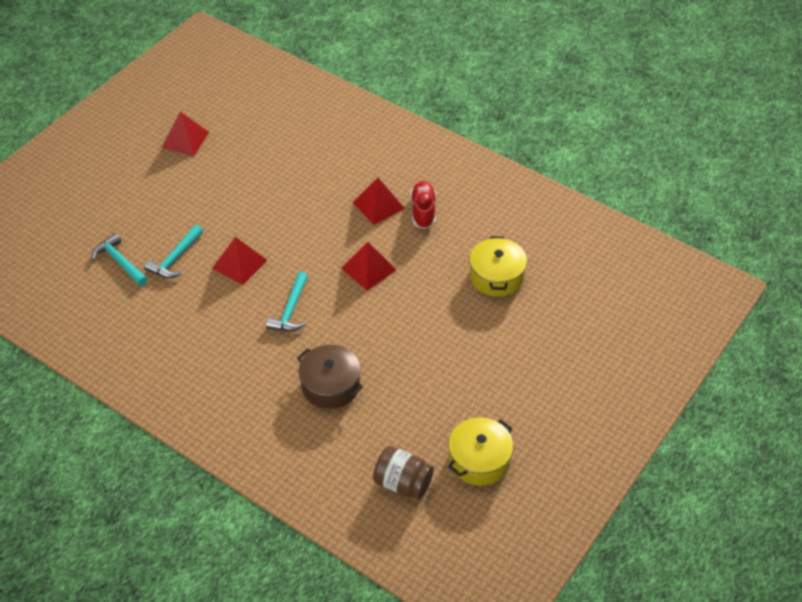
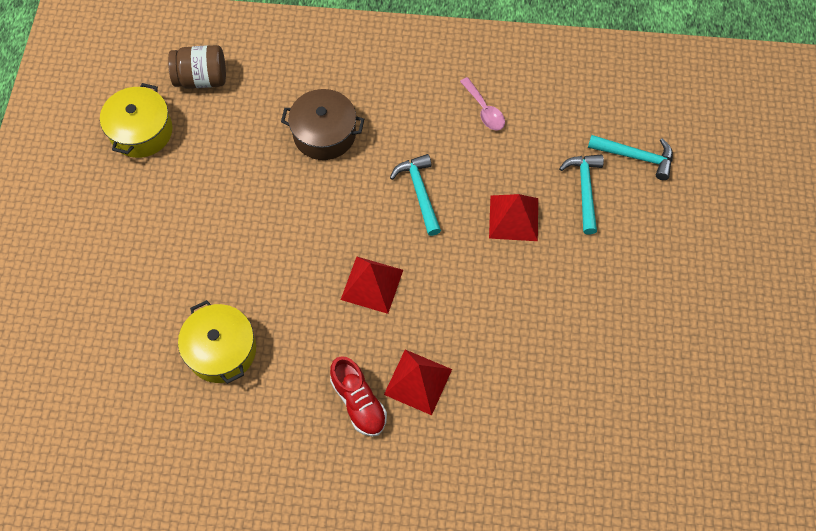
camera: 150 degrees right, 15 degrees up
(185, 140) = (721, 355): red pyramid -> none
(194, 344) = (484, 110): none -> pink spoon

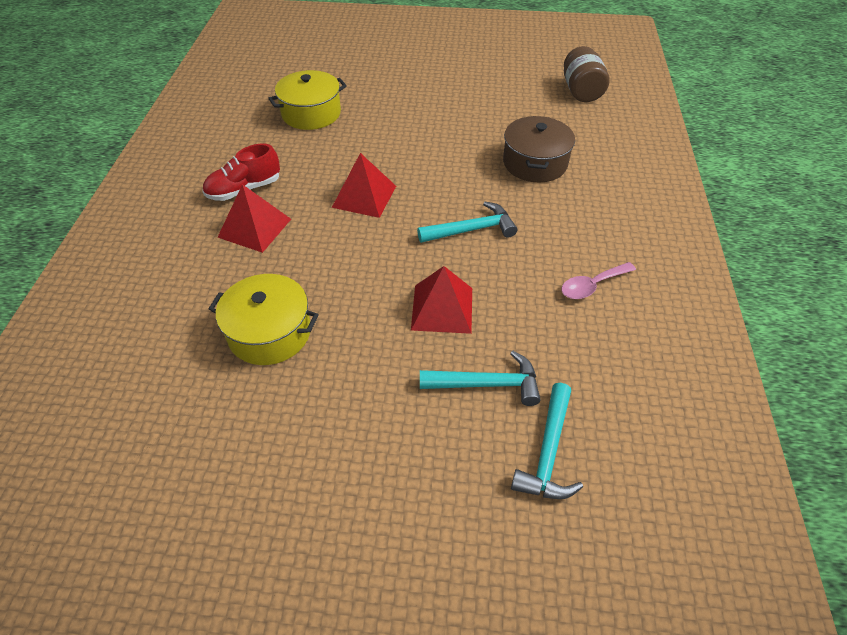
camera: 90 degrees right, 15 degrees down
(141, 131) = (519, 65): yellow pot -> yellow pot (269, 332)

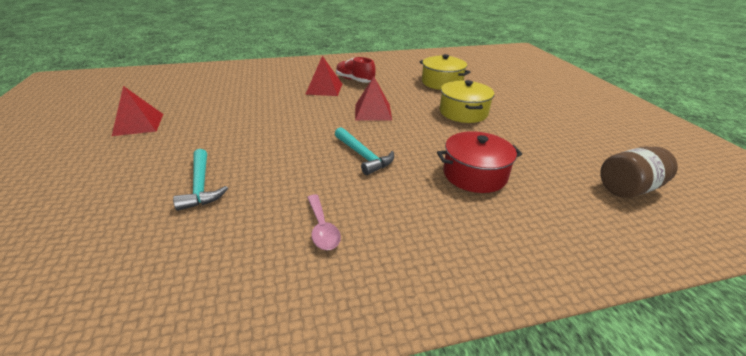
camera: 70 degrees right, 15 degrees down
(269, 332) = (242, 108): yellow pot -> yellow pot (463, 112)
(442, 308) = (273, 156): red pyramid -> red pyramid (138, 124)
(535, 163) = (474, 174): brown pot -> red pot
(548, 452) = (129, 224): turquoise hammer -> none
(592, 286) = (322, 228): pink spoon -> pink spoon turned 150 degrees counterclockwise

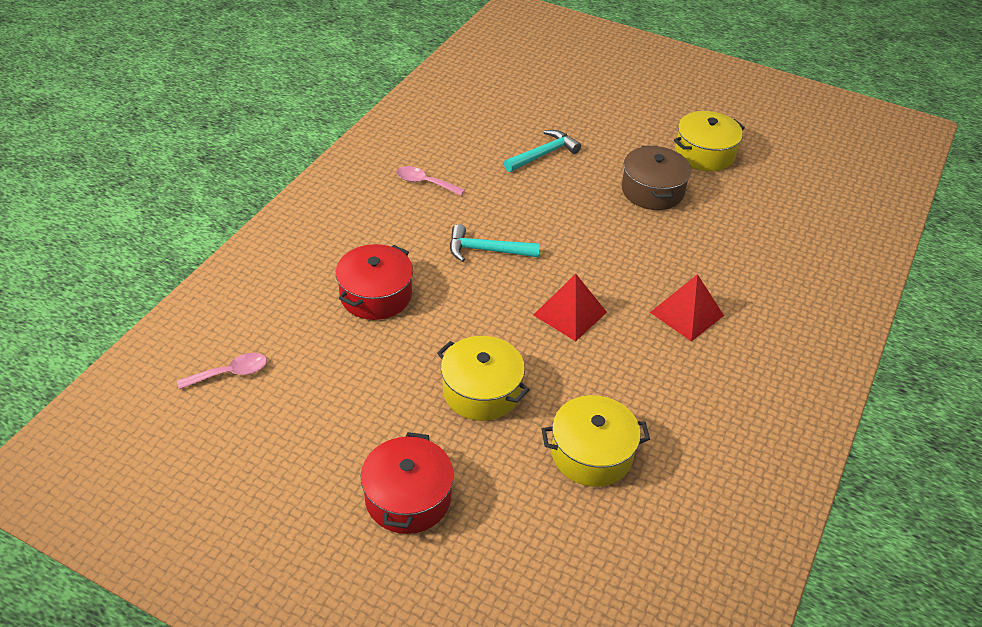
camera: 130 degrees right, 10 degrees up
(138, 124) = (704, 153): red pyramid -> yellow pot
(201, 186) = (543, 154): turquoise hammer -> turquoise hammer turned 120 degrees clockwise
(212, 127) = (652, 191): none -> brown pot
(355, 80) = (693, 361): red shoe -> none
(540, 104) = (408, 498): none -> red pot
(628, 188) = (230, 373): brown jar -> pink spoon

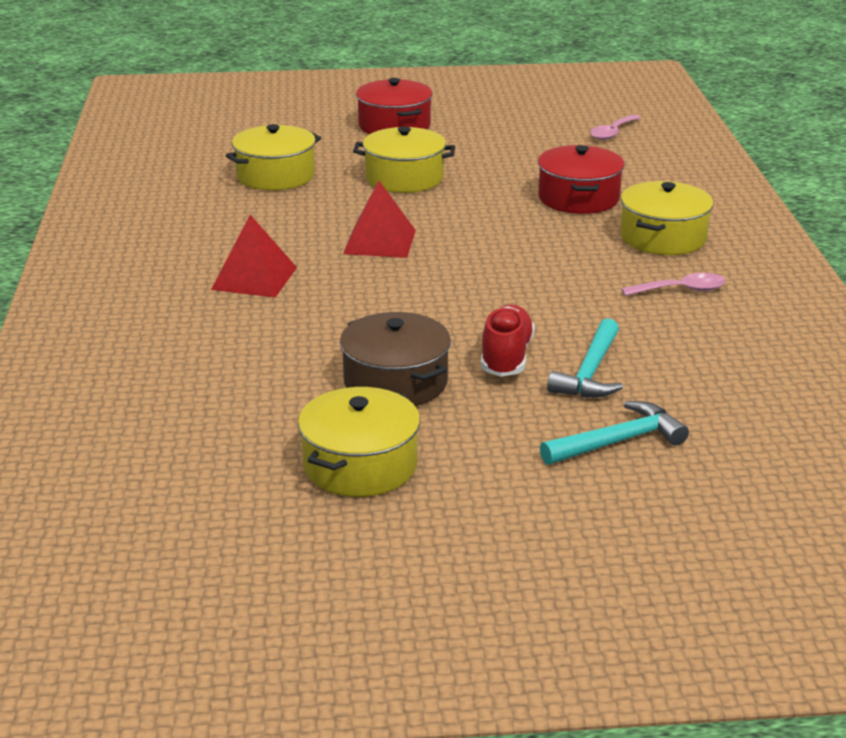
camera: 150 degrees right, 15 degrees down
(374, 228) = (663, 237): none -> yellow pot
(486, 250) = (524, 258): turquoise hammer -> turquoise hammer (618, 441)
(578, 181) = (506, 357): none -> red shoe

